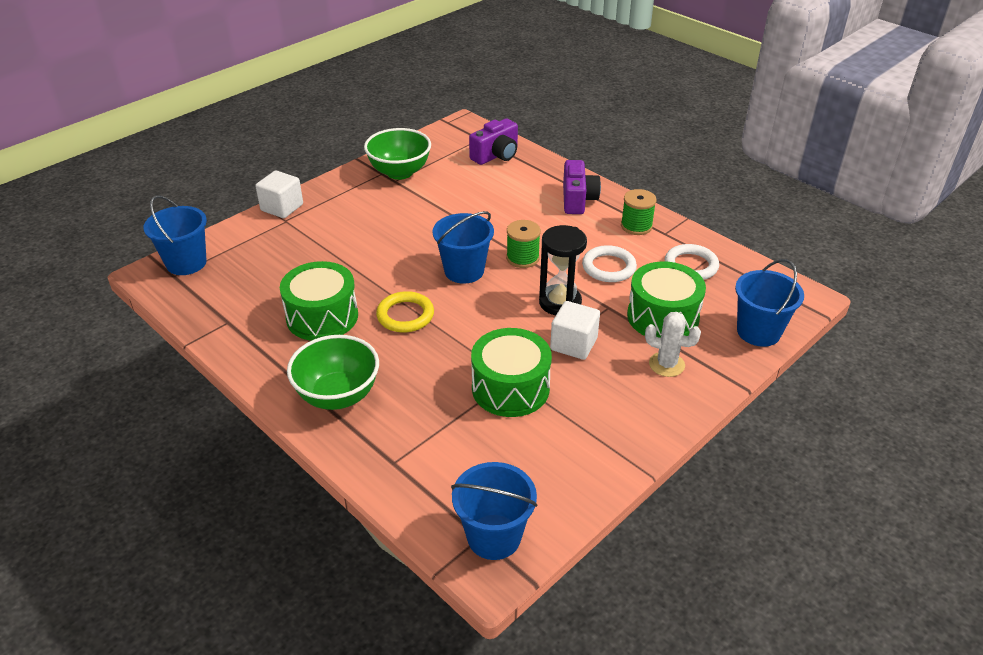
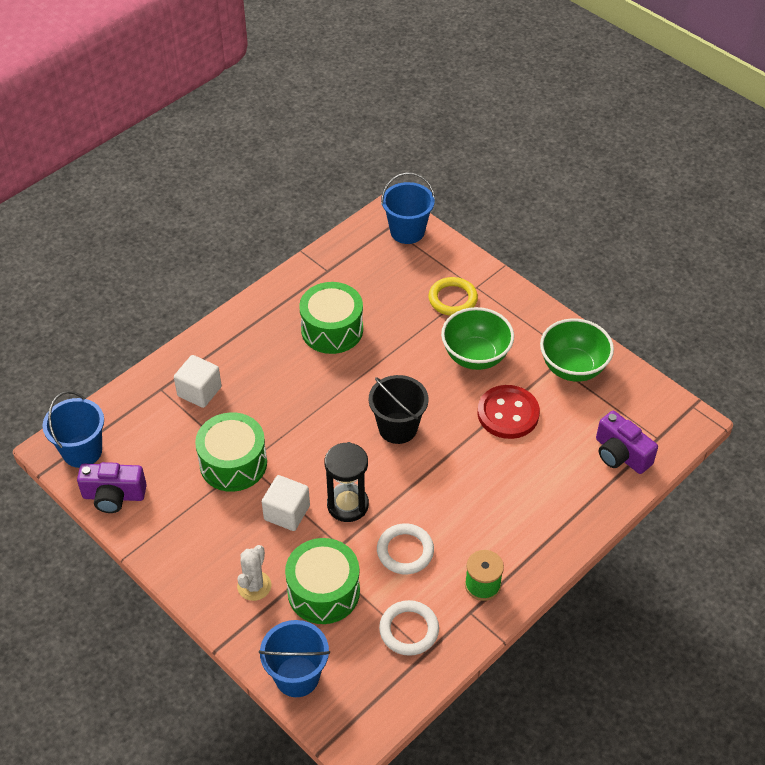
camera: 90 degrees right, 10 degrees up
(282, 207) = (497, 282): white cube -> white cube (199, 391)
(338, 395) = (234, 349): green bowl -> green bowl (475, 356)
(405, 315) = (332, 386): yellow ring -> yellow ring (452, 299)
(450, 207) = (508, 413): none -> red button
(464, 271) = (398, 428): blue bucket -> black bucket
(522, 258) = (419, 476): green spool -> none
(578, 200) = (532, 531): purple camera -> purple camera (114, 496)

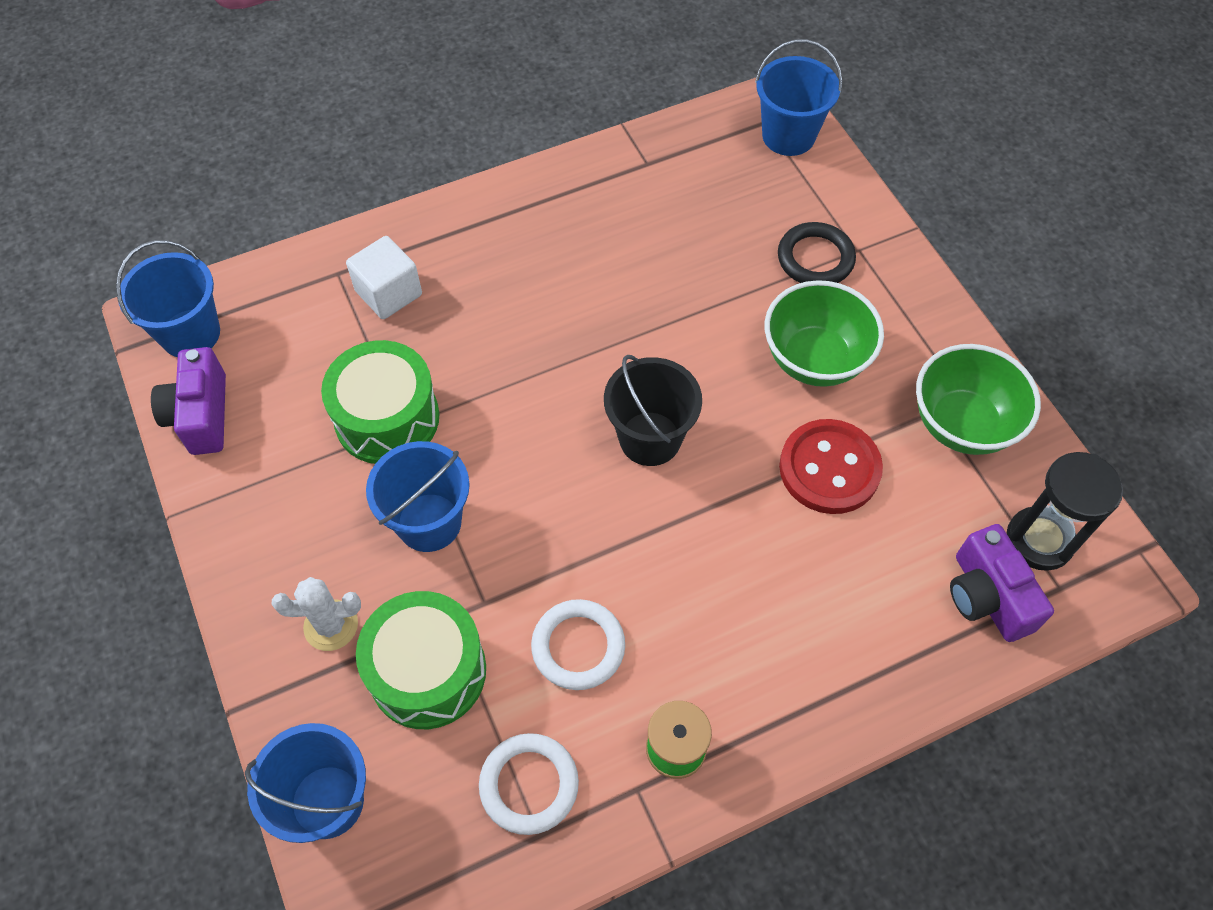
camera: 20 degrees right, 10 degrees up
(114, 496) = (201, 415): purple camera -> purple camera turned 60 degrees clockwise
(254, 586) = (331, 625): white cactus -> white cactus turned 45 degrees clockwise
(287, 513) = (429, 522): white cube -> blue bucket
(332, 330) = (616, 254): green drum -> none
(347, 505) = (523, 539): black hourglass -> black hourglass (1039, 540)
(452, 299) = (815, 258): yellow ring -> black ring

